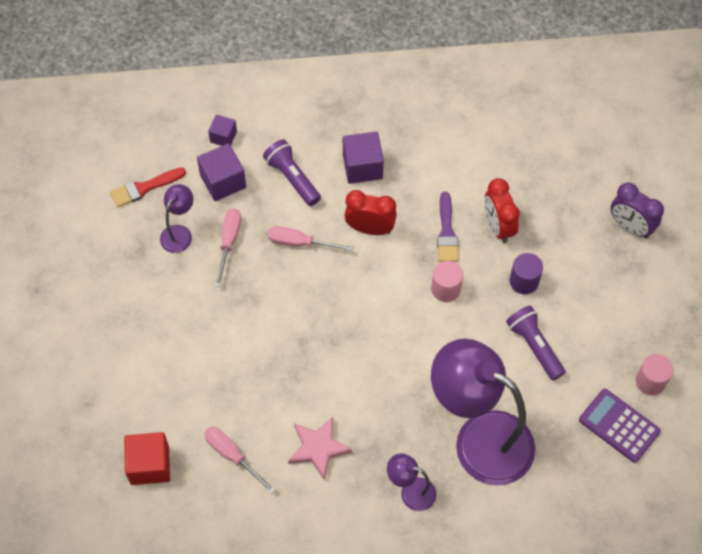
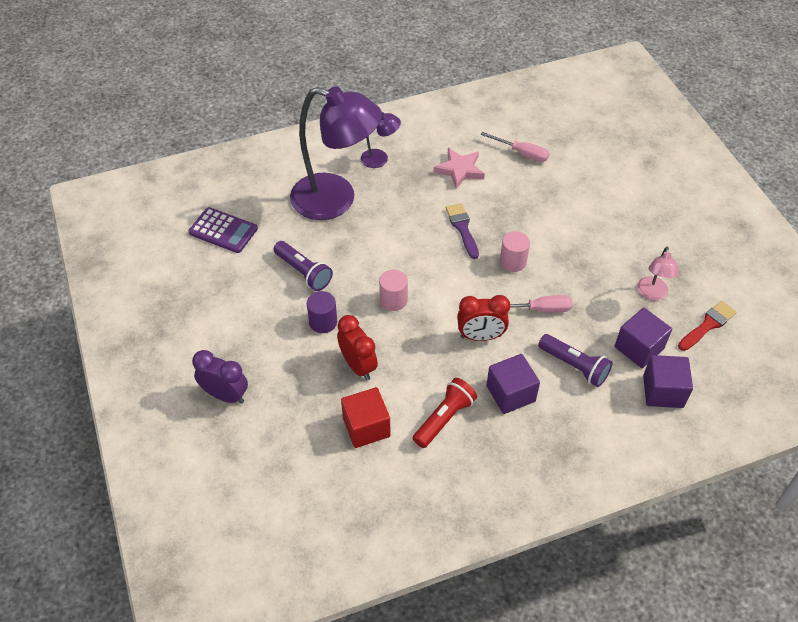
camera: 165 degrees right, 10 degrees down
(150, 465) = (579, 137): red cube -> red cube (366, 427)
(179, 233) = (652, 294): purple lamp -> pink lamp
(223, 137) = (663, 391): purple cube -> purple cube, size x1.64
(229, 242) = (604, 296): pink screwdriver -> none
(431, 158) = (444, 418): none -> red flashlight
(446, 232) = (406, 349): purple brush -> purple brush (462, 228)
(650, 381) = (198, 267): pink cylinder -> pink cylinder (513, 262)

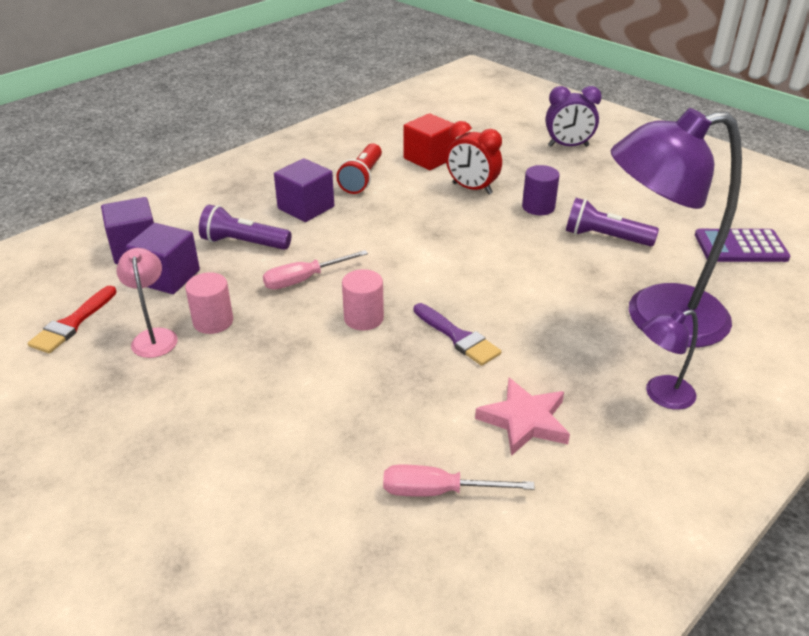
camera: 155 degrees right, 15 degrees down
(393, 300) = (482, 242): pink cylinder -> pink cylinder (213, 321)
(480, 336) = (362, 239): red clock -> none

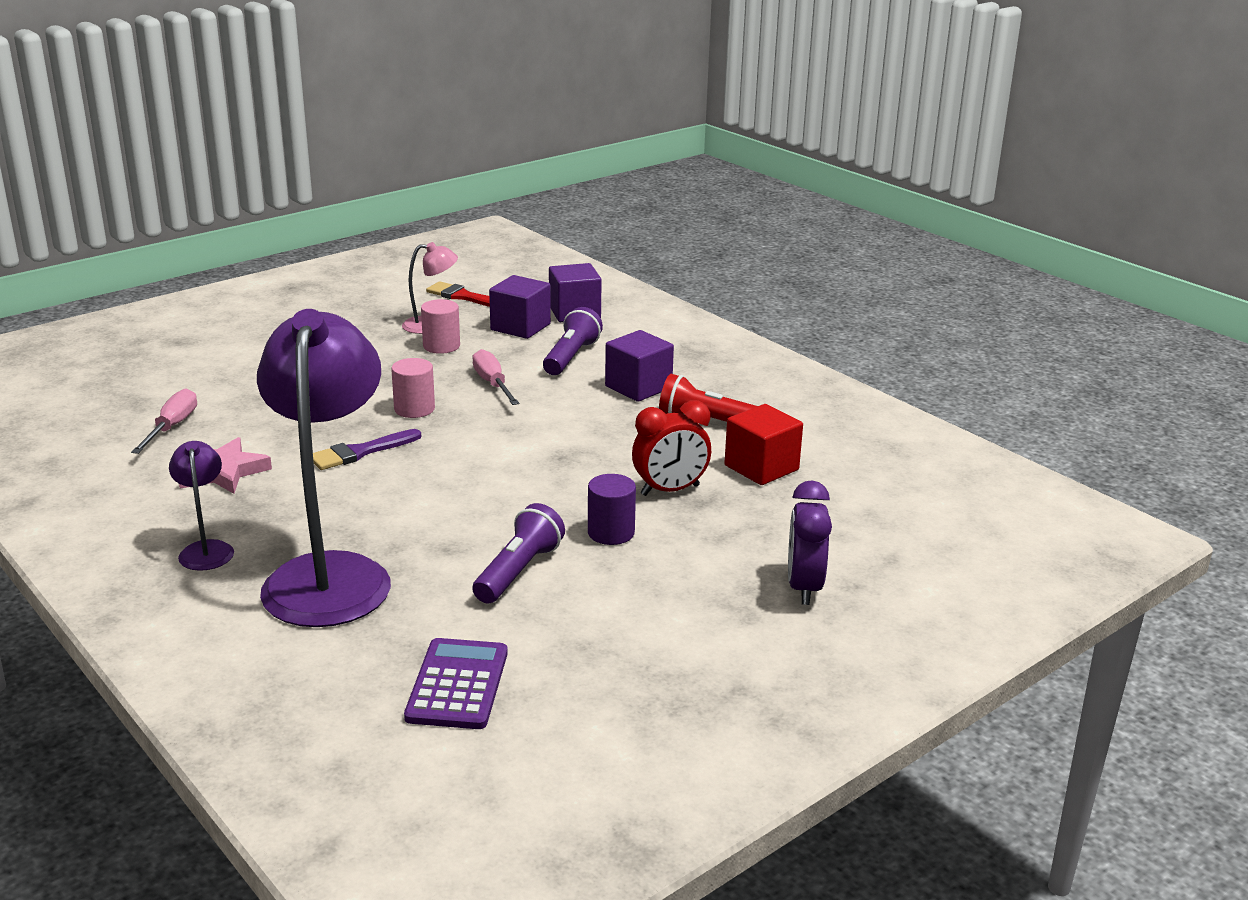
camera: 95 degrees right, 10 degrees down
(472, 189) = (670, 490): red clock -> red clock turned 150 degrees counterclockwise

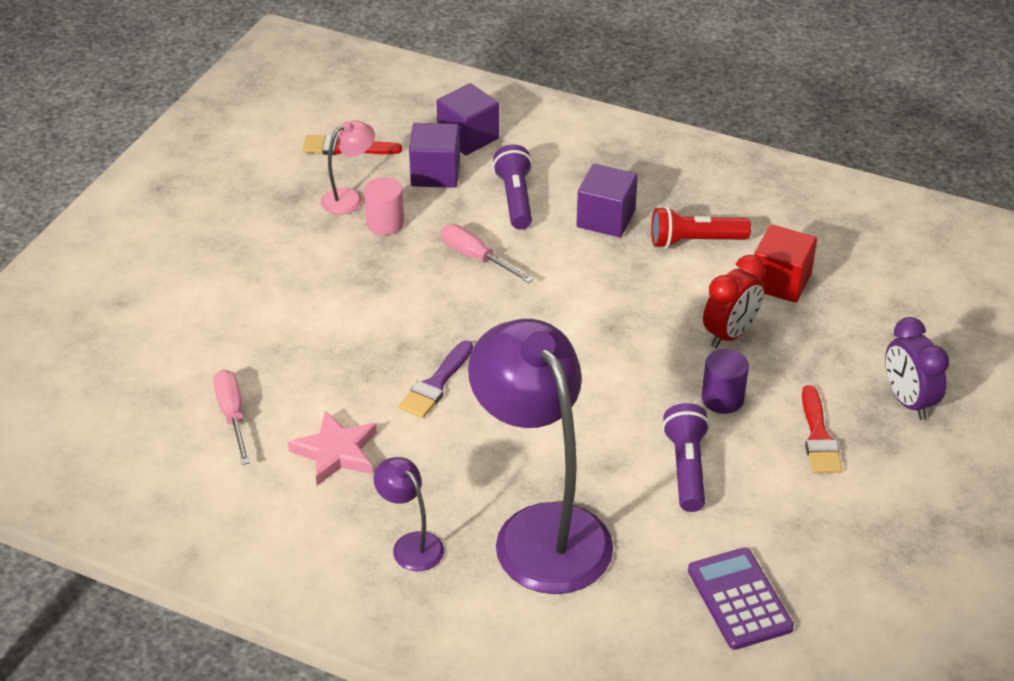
camera: 25 degrees left, 15 degrees up
(414, 409) = (435, 314): pink cylinder -> none
(678, 587) = (818, 436): none -> red brush

